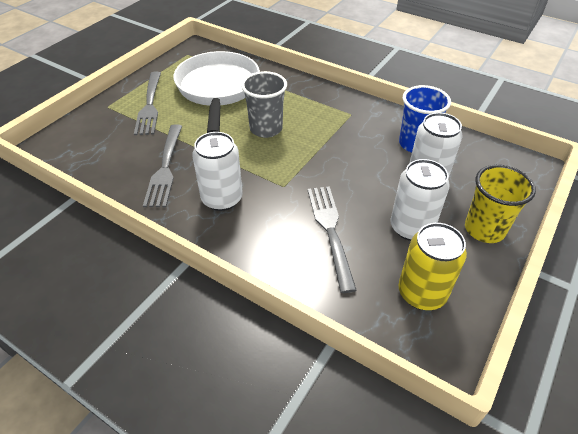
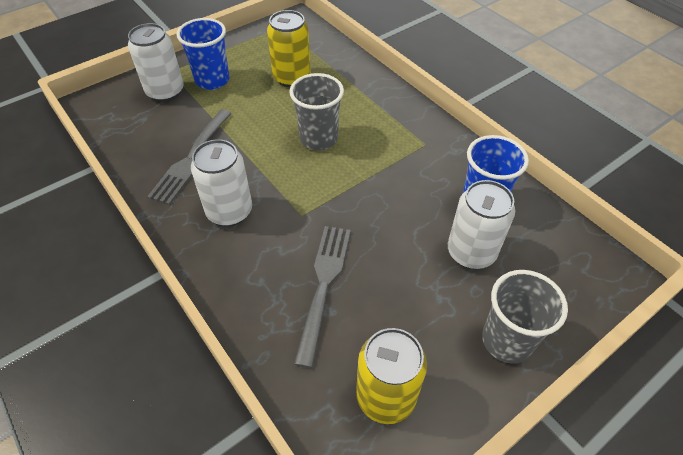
camera: 20 degrees right, 5 degrees up
(149, 105) = (212, 80): grey fork -> blue cup
(218, 90) = (292, 78): white pan -> yellow can
(411, 227) = (418, 310): white can -> white can (165, 91)
(484, 229) = (506, 341): yellow cup -> grey cup

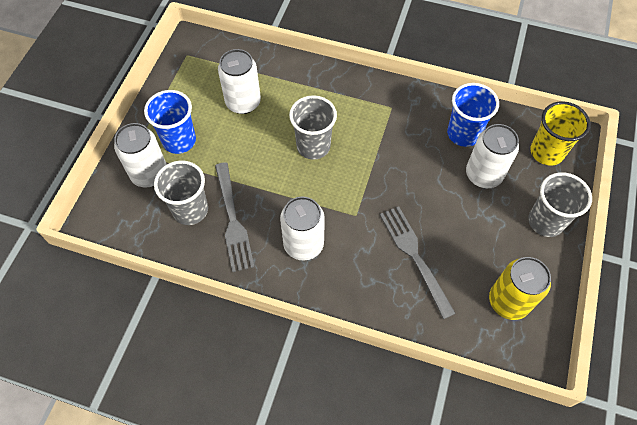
camera: 35 degrees left, 10 degrees up
(167, 133) = (190, 210): none -> grey cup
(292, 78) = (243, 102): yellow can -> white can
(569, 271) = (546, 152): none -> yellow cup

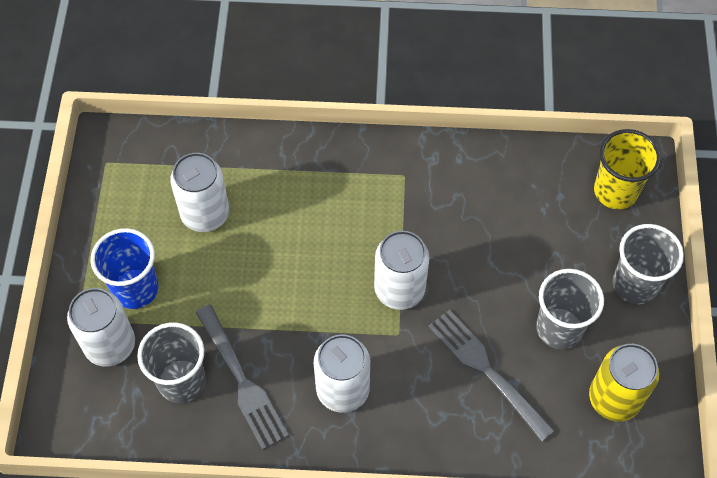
camera: 15 degrees left, 0 degrees up
(313, 146) = (317, 254): grey cup -> grey cup (559, 328)
(463, 134) = (506, 191): blue cup -> none
(483, 175) = (544, 241): white can -> white can (399, 289)

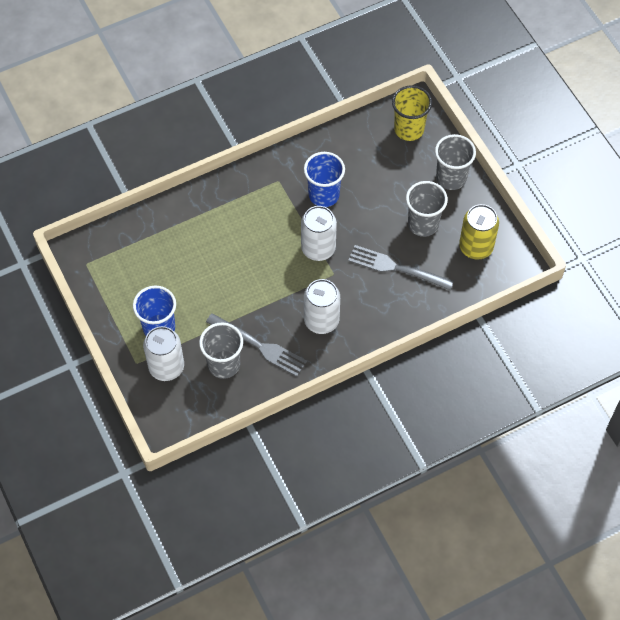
camera: 30 degrees left, 0 degrees up
(205, 214) = (171, 263): white can -> none
(450, 223) = (324, 195): none -> blue cup

